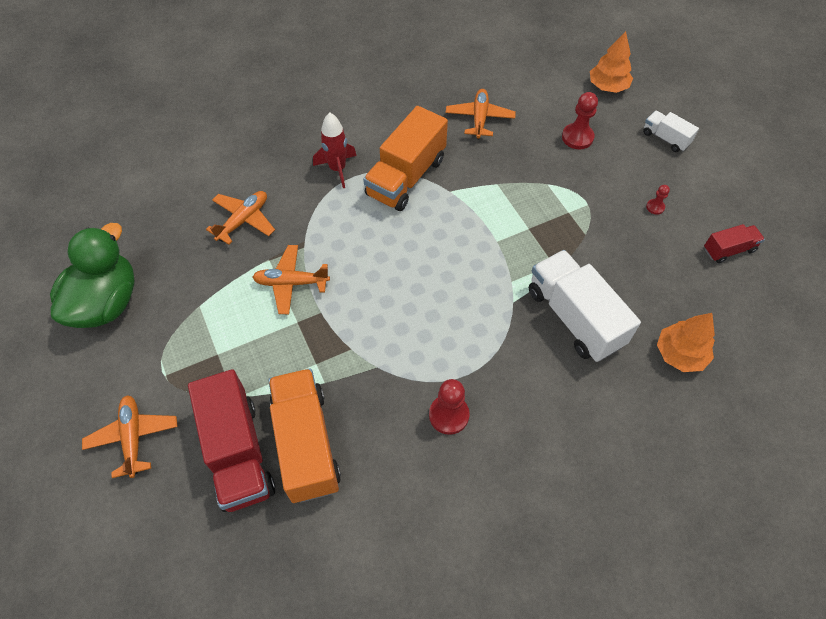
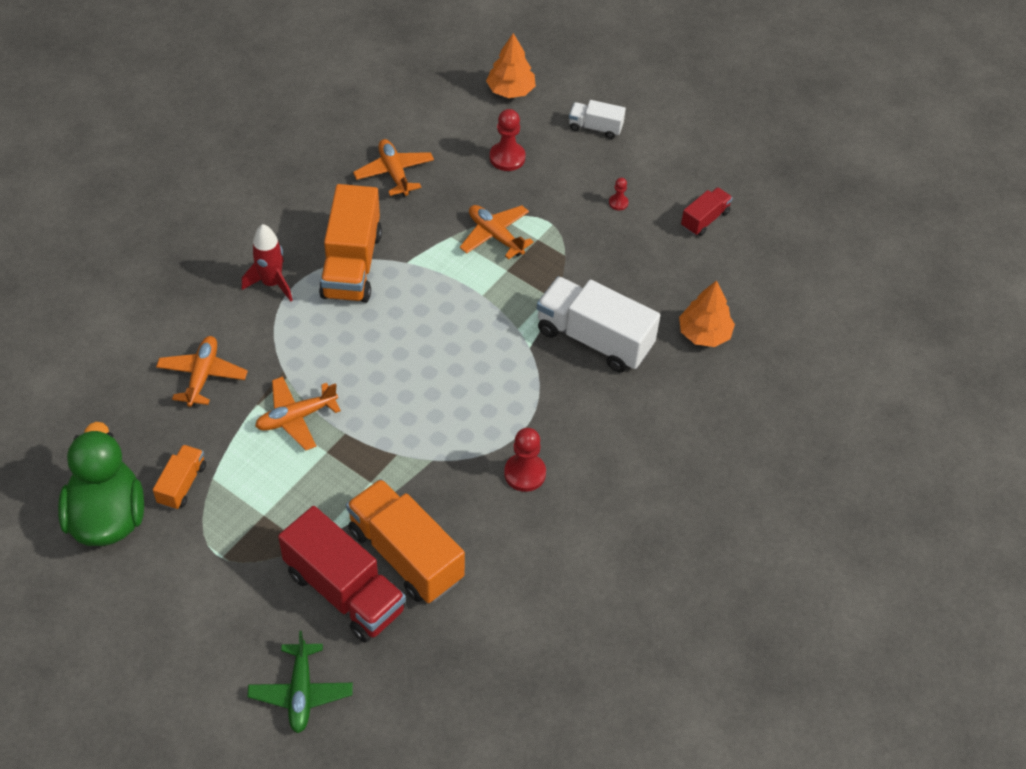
camera: 30 degrees left, 5 degrees down
(133, 437) = (229, 624): orange plane -> orange plane (495, 236)
(148, 530) = (301, 692): none -> green plane
(174, 301) = (182, 484): none -> orange truck

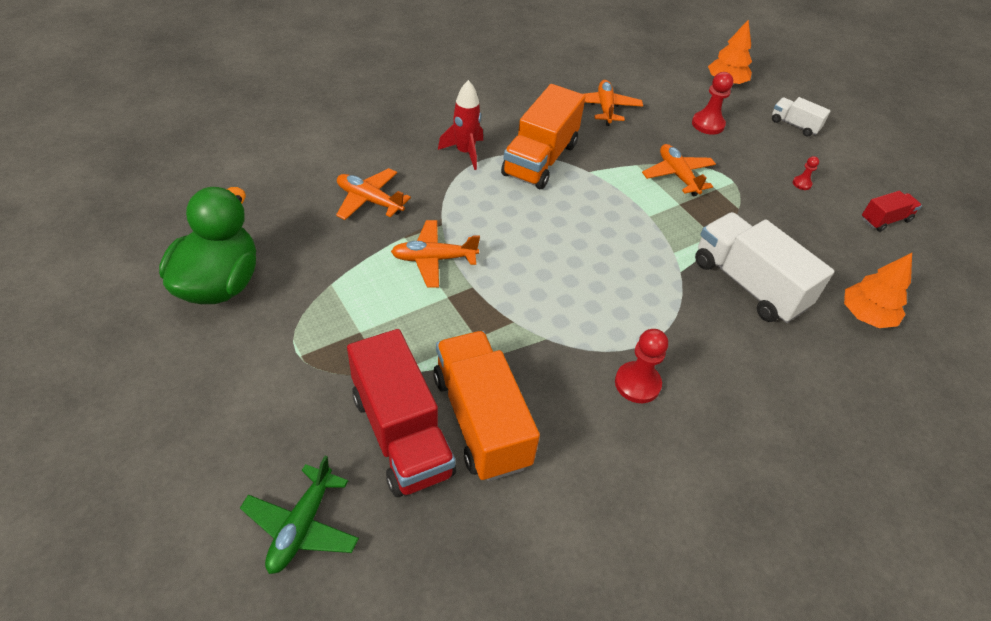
camera: 20 degrees right, 5 degrees down
(182, 484) = (301, 279): orange truck -> none
(202, 376) = (369, 200): orange plane -> orange plane turned 90 degrees counterclockwise

